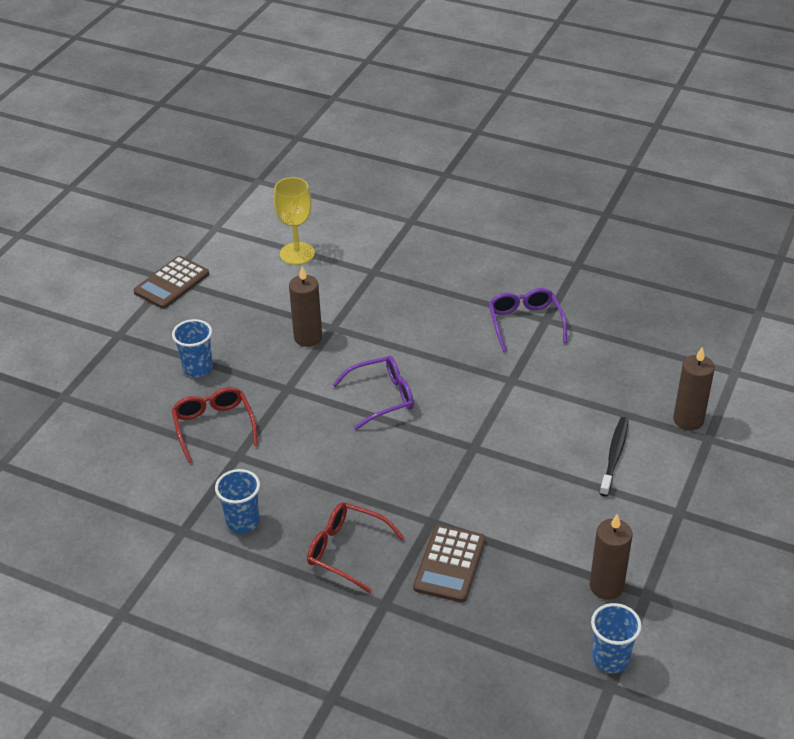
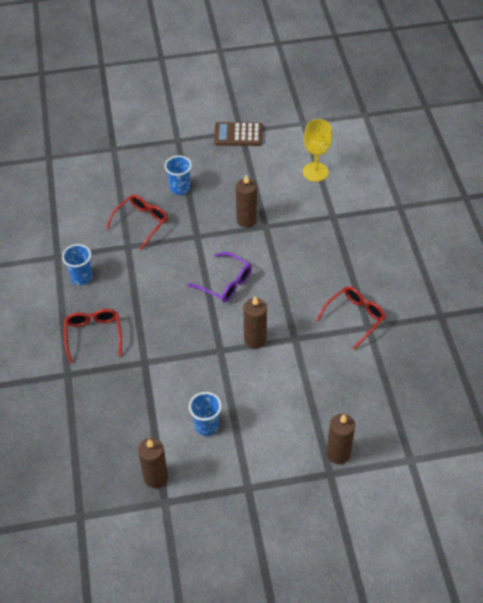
camera: 55 degrees right, 10 degrees up
(450, 564) = (118, 389): brown calculator -> none
(484, 411) = (255, 339): none -> brown candle
(525, 323) = (354, 318): purple glasses -> red glasses
(610, 659) = (100, 507): blue cup -> blue cup (206, 426)
(614, 455) = (271, 427): black toothbrush -> none

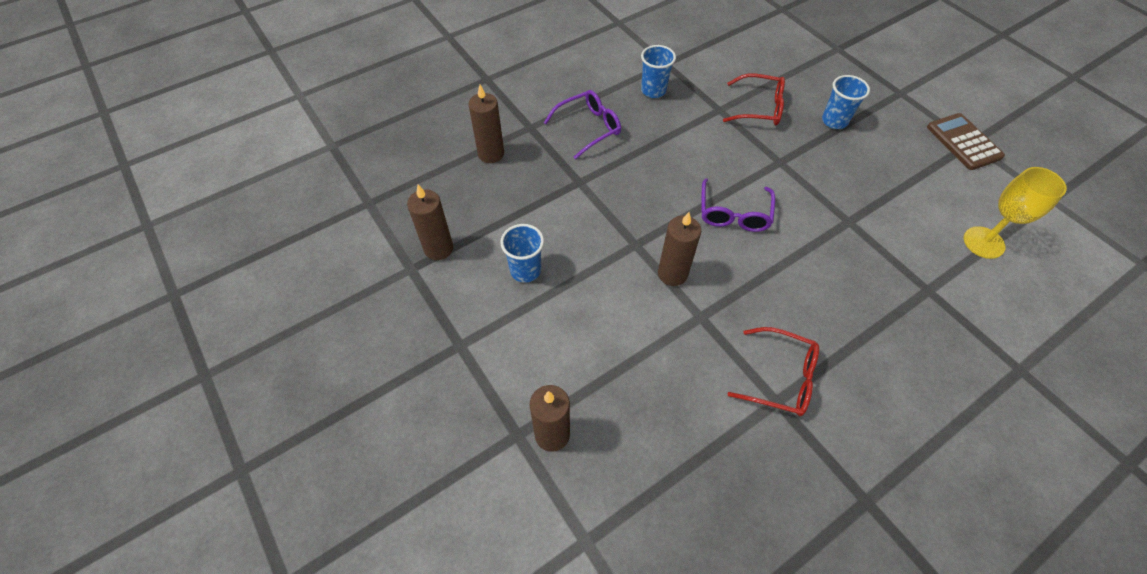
camera: 65 degrees right, 5 degrees up
(94, 336) = (588, 128): red glasses -> purple glasses
(246, 220) = (841, 199): brown candle -> brown candle (491, 154)

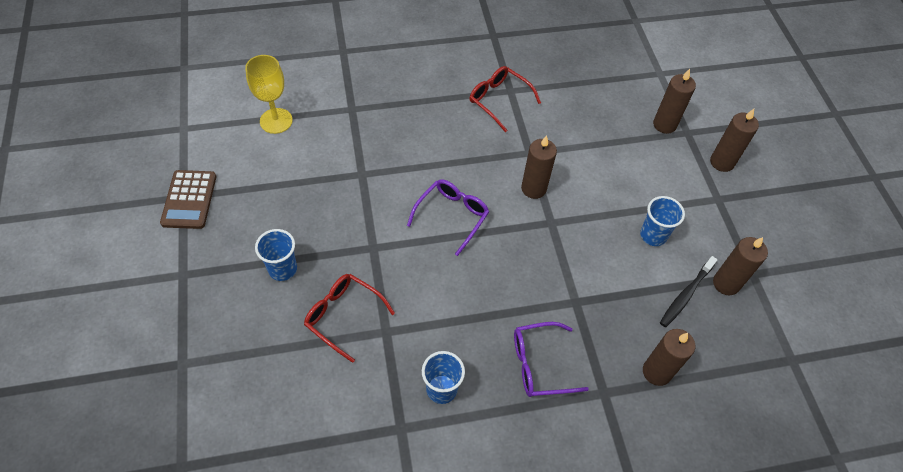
camera: 160 degrees left, 0 degrees up
(462, 403) = (722, 162): none -> brown candle
(478, 223) = (685, 295): none -> black toothbrush

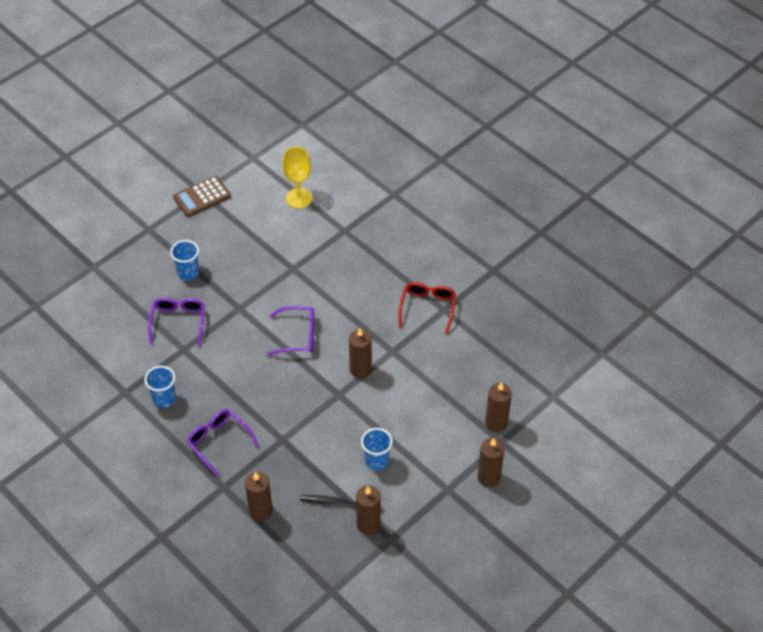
camera: 60 degrees right, 5 degrees down
(344, 316) = (178, 322): red glasses -> purple glasses

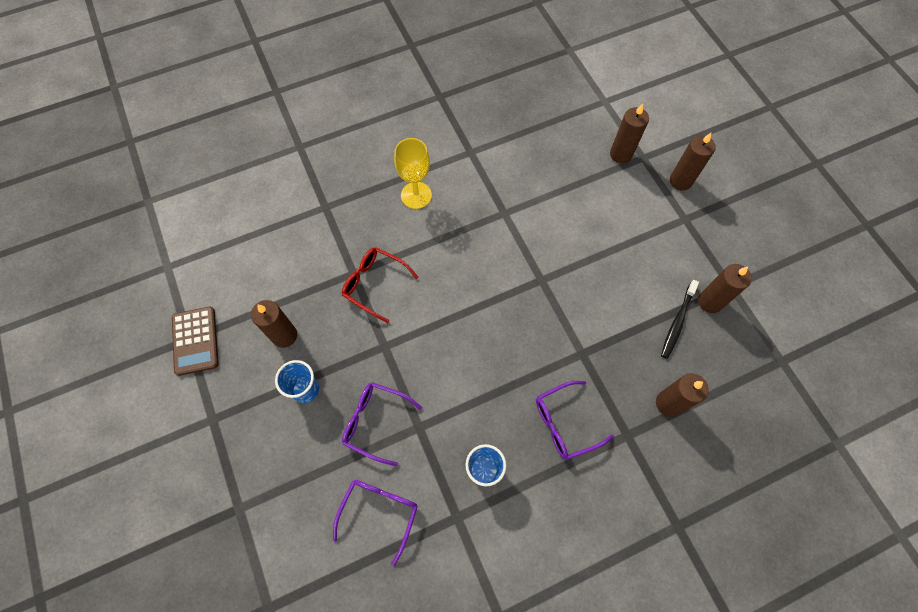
camera: 70 degrees left, 15 degrees up
(297, 336) = (449, 297): purple glasses -> purple glasses (379, 513)
(299, 198) = (255, 237): yellow goblet -> yellow goblet (416, 195)
(360, 370) = (517, 249): brown candle -> brown candle (284, 335)
(376, 461) = (635, 270): blue cup -> none
(427, 308) = (463, 165): red glasses -> red glasses (375, 284)

